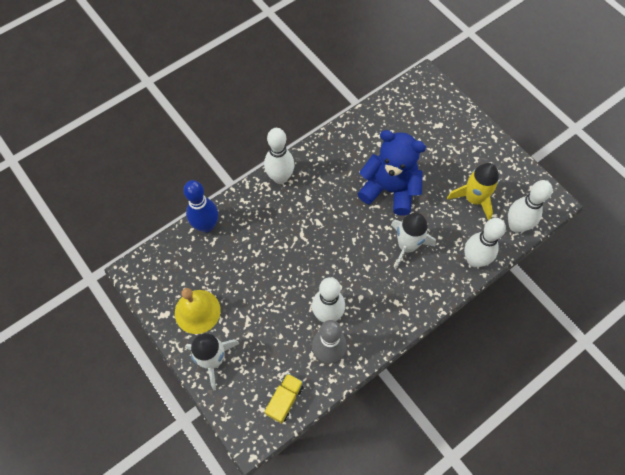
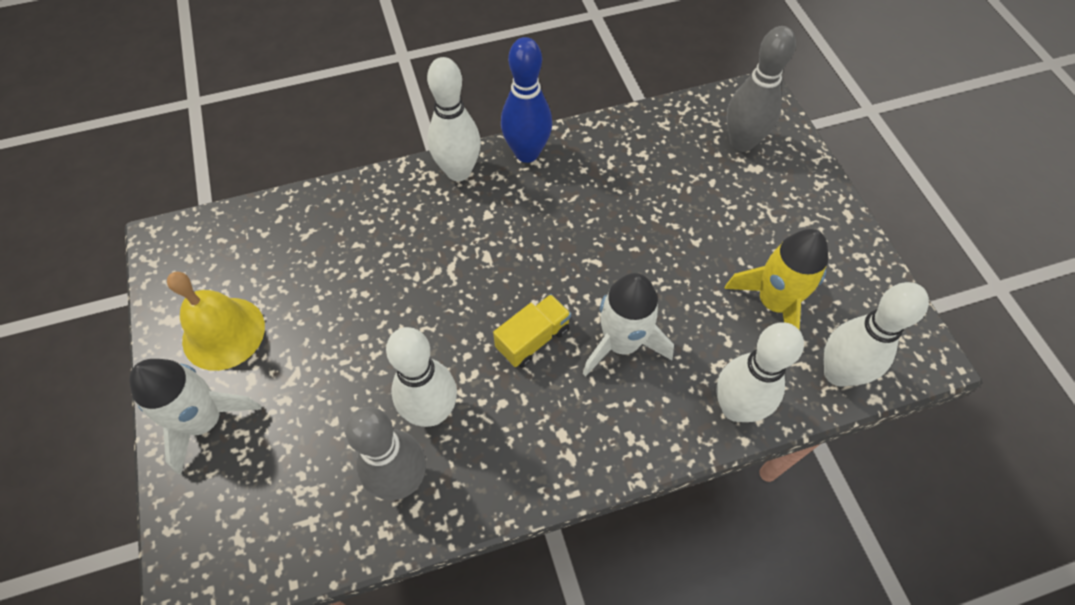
camera: 20 degrees right, 5 degrees down
(206, 226) = (309, 207): blue bowling pin -> blue bowling pin (527, 153)
(285, 400) = (285, 538): yellow truck -> yellow truck (533, 339)
(389, 189) = (630, 242): blue teddy bear -> none
(426, 112) = (741, 142): none -> grey bowling pin

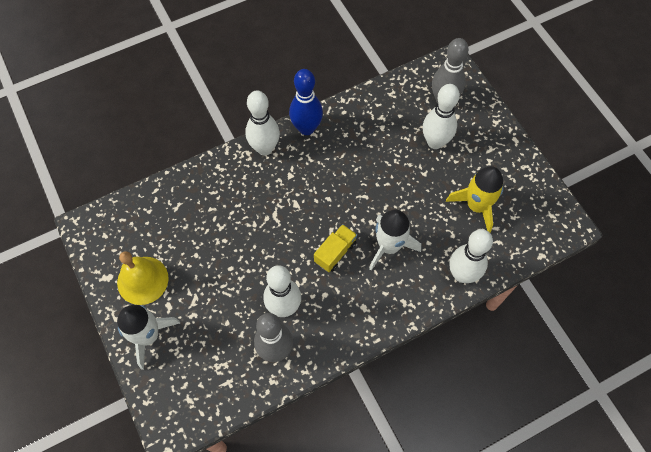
camera: 10 degrees left, 5 degrees up
(838, 373) = (519, 243): white bowling pin -> white bowling pin (435, 142)

